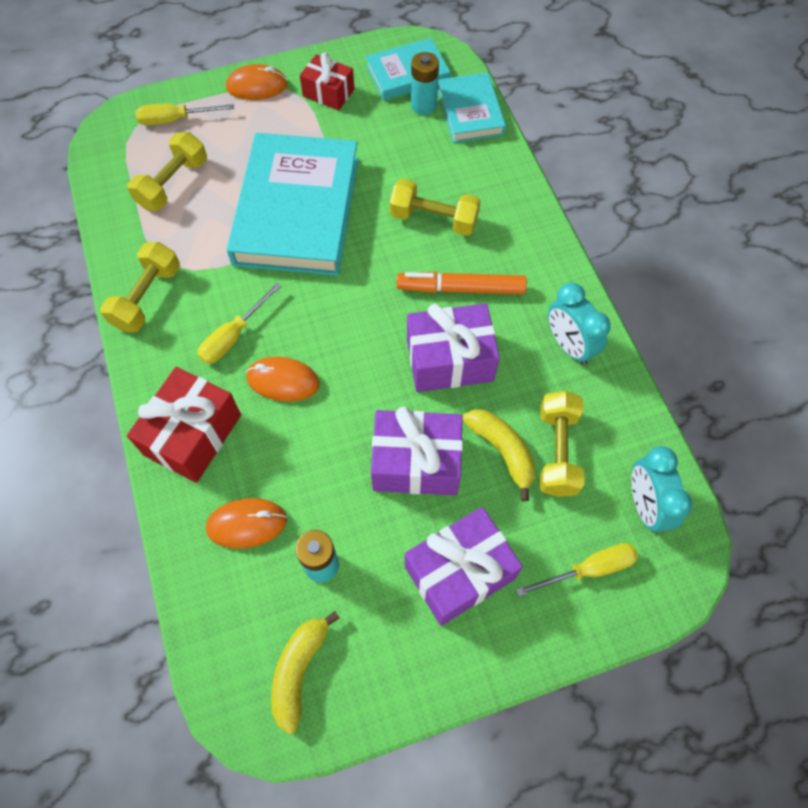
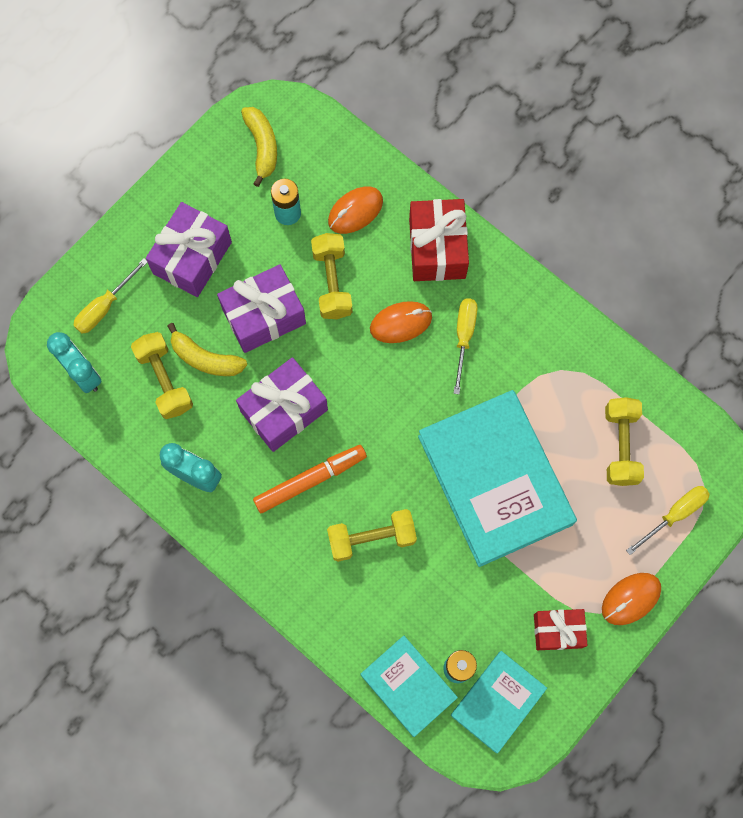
camera: 150 degrees right, 10 degrees up
(147, 298) = (555, 331): yellow dumbbell -> yellow dumbbell (332, 282)

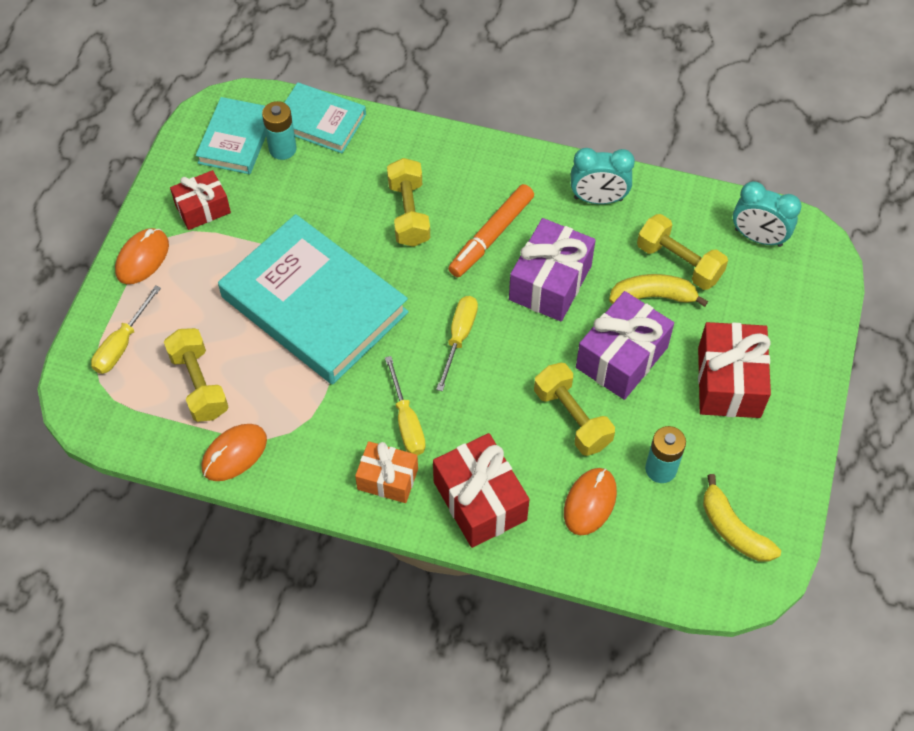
camera: 155 degrees right, 15 degrees down
(104, 307) = (781, 301): yellow screwdriver -> yellow screwdriver (459, 337)
(192, 258) = (728, 382): purple gift -> red gift
(371, 538) = (409, 213): yellow dumbbell -> yellow dumbbell turned 60 degrees counterclockwise
(401, 323) = (479, 408): orange mouse -> orange mouse (234, 454)
(499, 296) = (387, 479): none -> orange gift

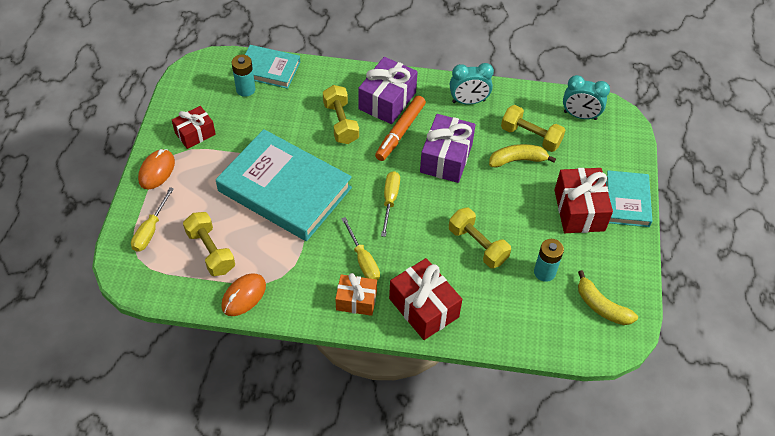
camera: 10 degrees left, 5 degrees down
(236, 139) = (212, 86): turquoise book -> turquoise book (627, 201)
(590, 502) = (500, 300): orange mouse -> none
(621, 357) = (504, 202): purple gift -> purple gift (387, 101)

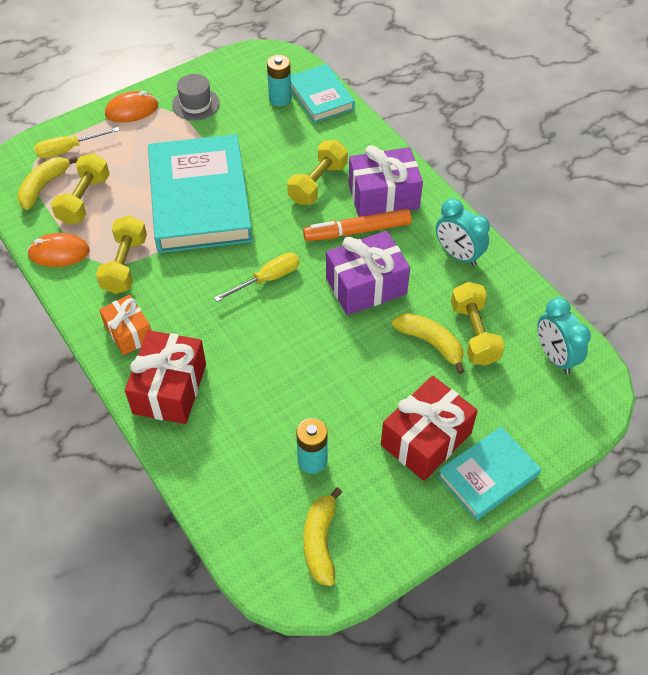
camera: 50 degrees right, 0 degrees up
(170, 266) = (44, 186): none -> yellow banana
(195, 134) = (196, 104): red gift -> grey hat
(363, 260) = (178, 306): yellow screwdriver -> none
(477, 245) = (287, 382): yellow dumbbell -> yellow dumbbell (125, 265)

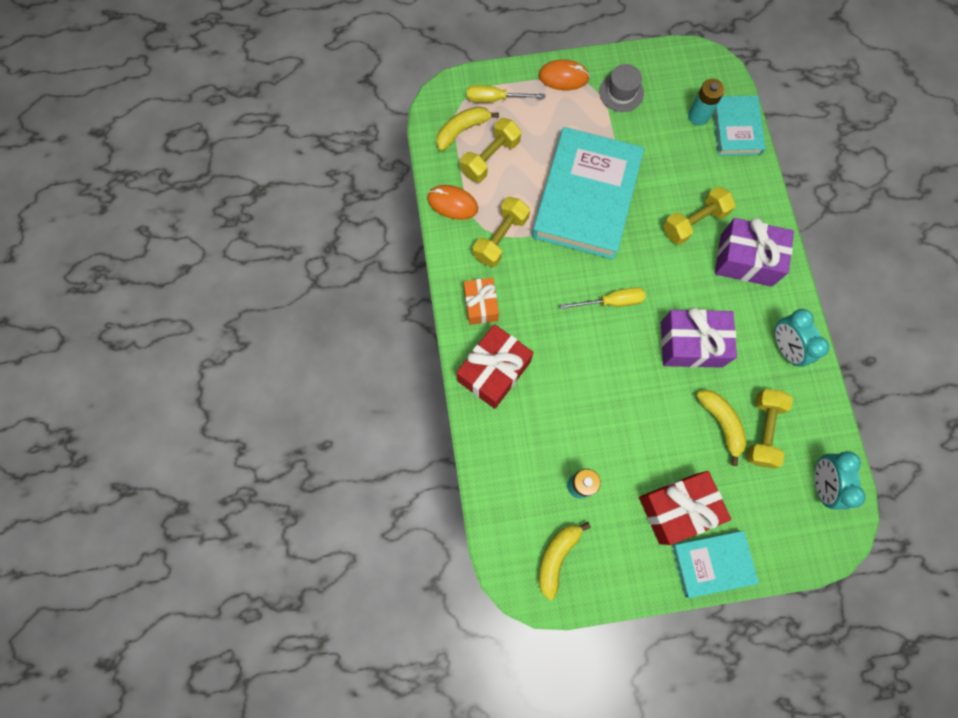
camera: 25 degrees right, 20 degrees up
(357, 231) = (707, 286): orange marker -> none

